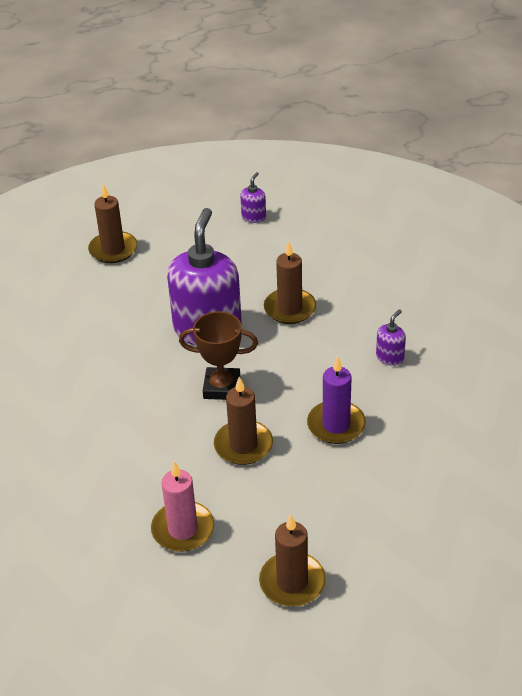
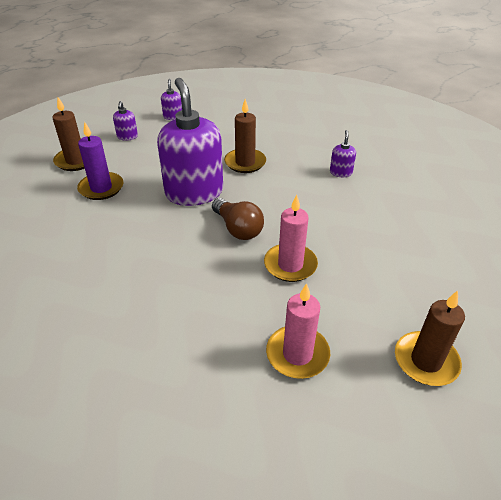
camera: 30 degrees left, 0 degrees up
(184, 232) = (127, 137): none -> purple soap dispenser
(222, 387) = (238, 228): brown trophy -> brown light bulb
(243, 445) = (290, 265): brown candle -> pink candle
(336, 425) = (346, 226): purple candle -> purple candle (101, 188)

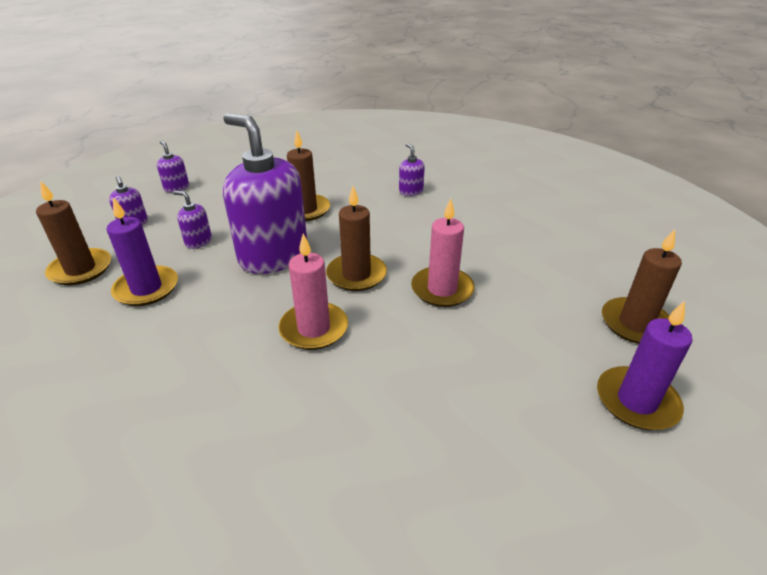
camera: 30 degrees left, 5 degrees down
(155, 164) = (198, 241): none -> purple soap dispenser
(238, 228) = (356, 275): brown light bulb -> brown candle
(297, 354) = (528, 369): pink candle -> pink candle (314, 329)
(359, 419) = (636, 401): none -> purple candle

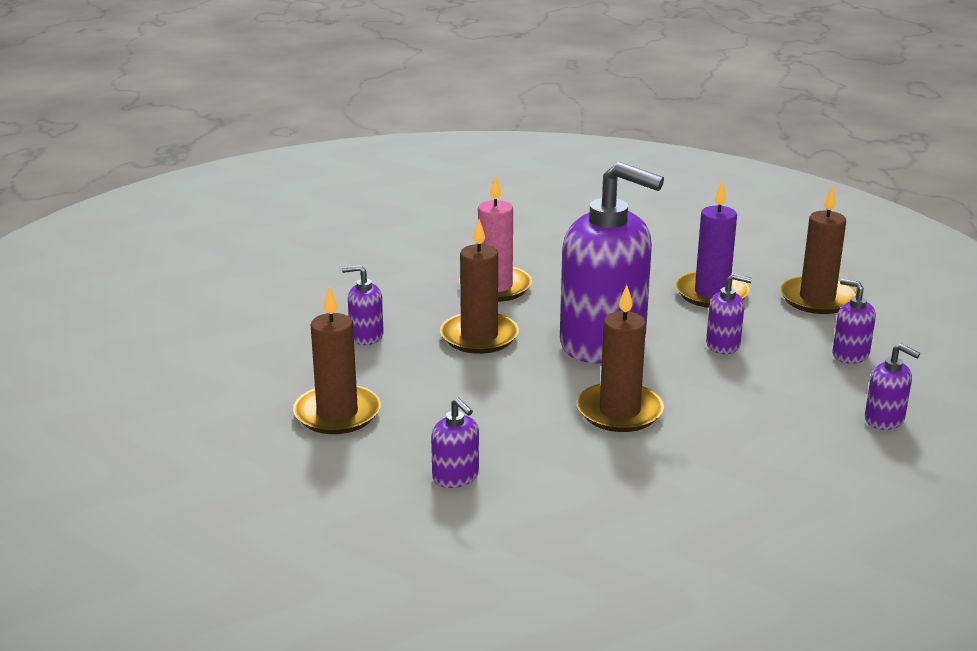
camera: 165 degrees right, 10 degrees down
(442, 289) = (366, 336): pink candle -> purple soap dispenser
(635, 324) = (140, 333): brown candle -> brown candle (337, 413)
(636, 401) = (177, 280): purple candle -> none

